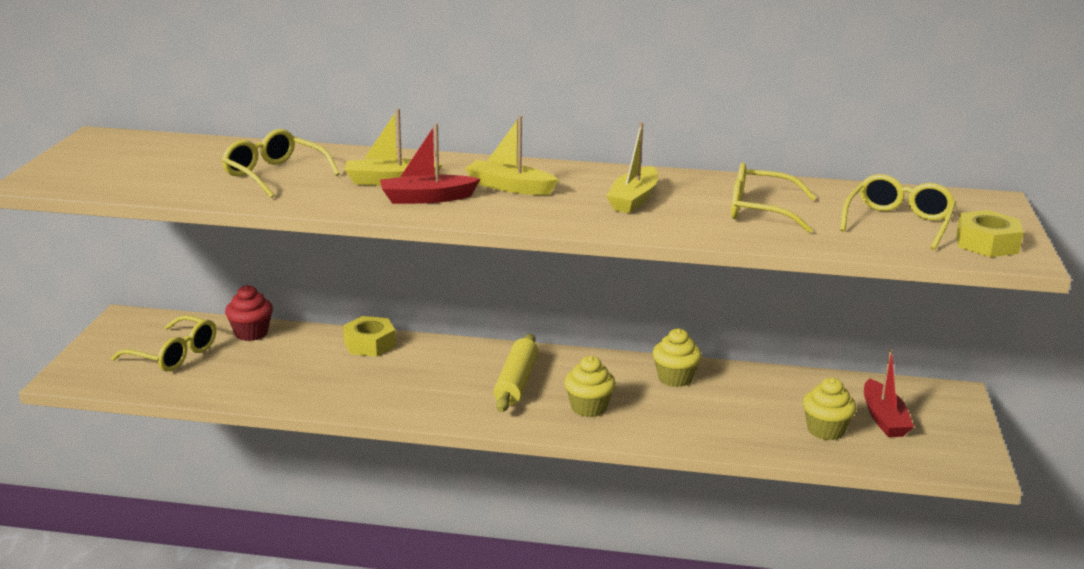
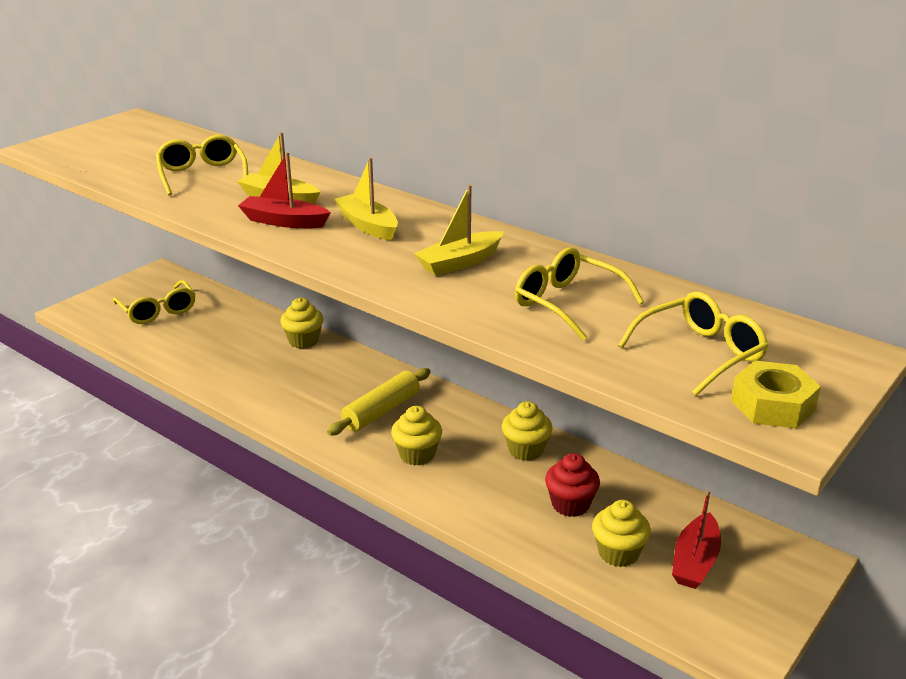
camera: 30 degrees right, 5 degrees up
(251, 333) = (228, 307): red cupcake -> red cupcake (570, 504)
(369, 344) = (303, 341): yellow nut -> yellow cupcake

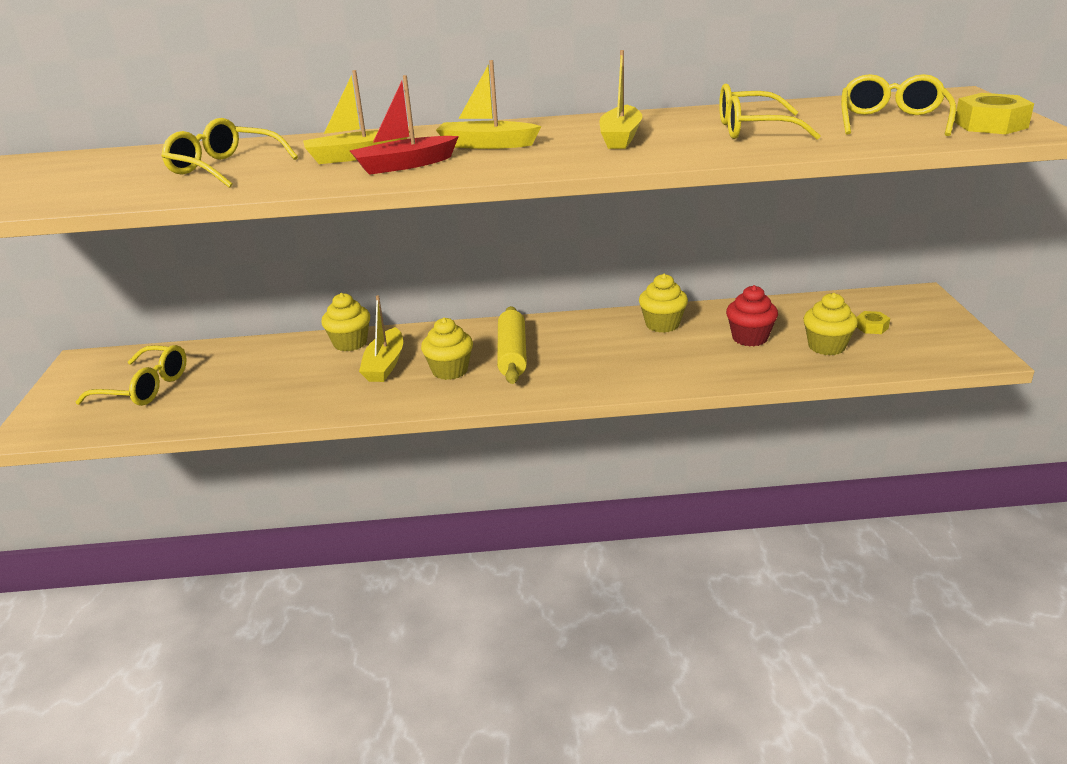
camera: 40 degrees left, 0 degrees up
(296, 371) = (385, 365): none -> yellow boat
(417, 454) = (594, 365): yellow cupcake -> yellow cupcake (450, 370)
(695, 561) = (871, 327): red boat -> yellow nut

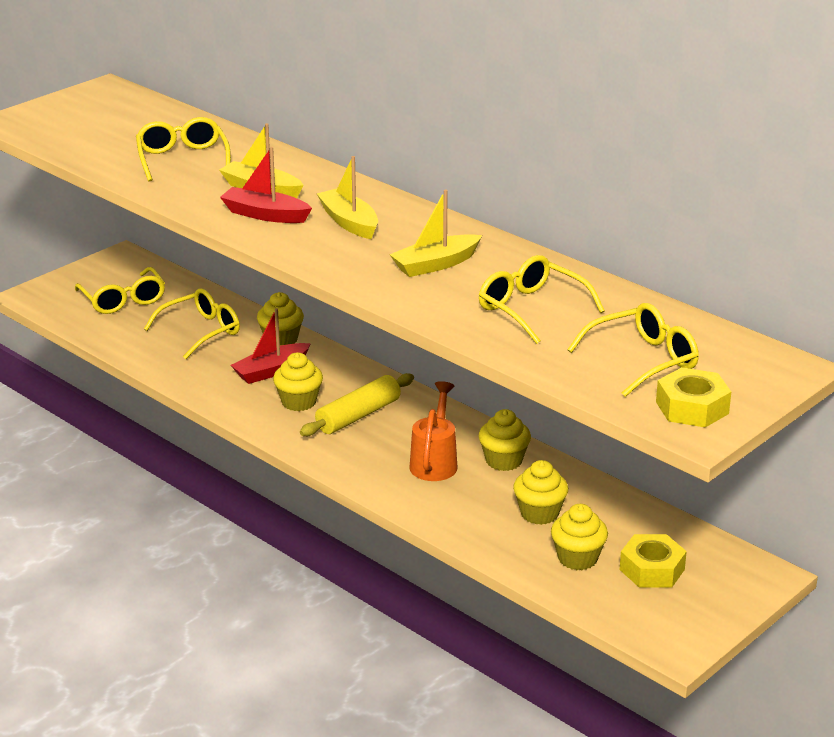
camera: 45 degrees right, 0 degrees up
(268, 371) = (201, 331): none -> yellow glasses
(385, 365) = (271, 371): yellow boat -> red boat
(624, 349) = (435, 461): none -> orange watering can
(749, 338) = (539, 513): red cupcake -> yellow cupcake
(871, 327) = (652, 569): yellow nut -> yellow nut, size x1.80

